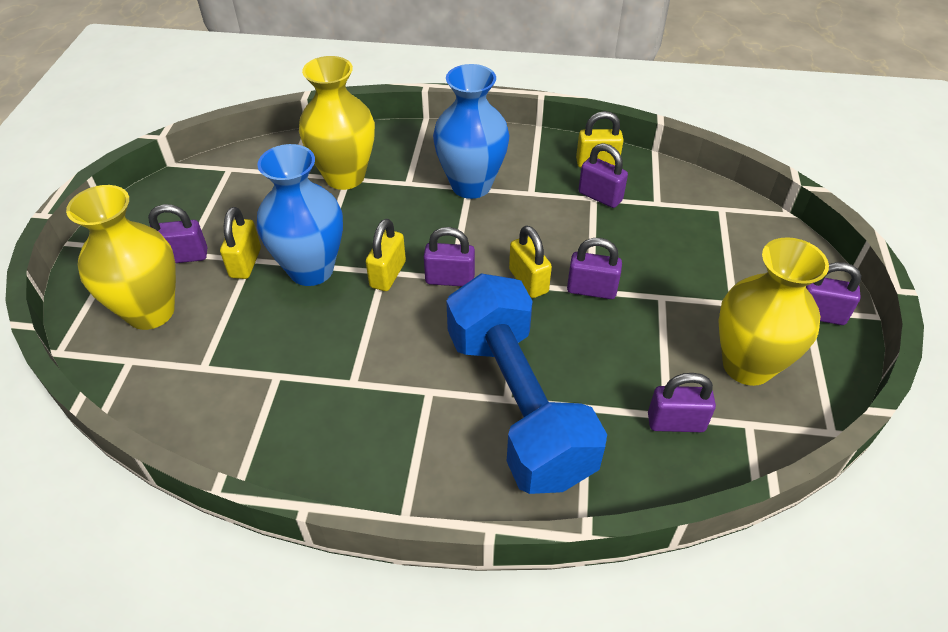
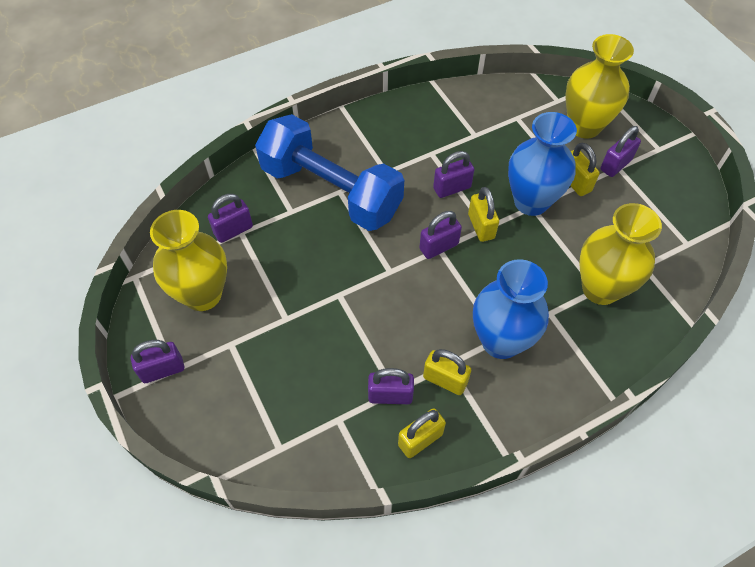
camera: 145 degrees right, 10 degrees up
(528, 281) = (386, 276): yellow padlock -> yellow padlock (445, 380)
(591, 290) = (338, 294): purple padlock -> purple padlock (452, 188)

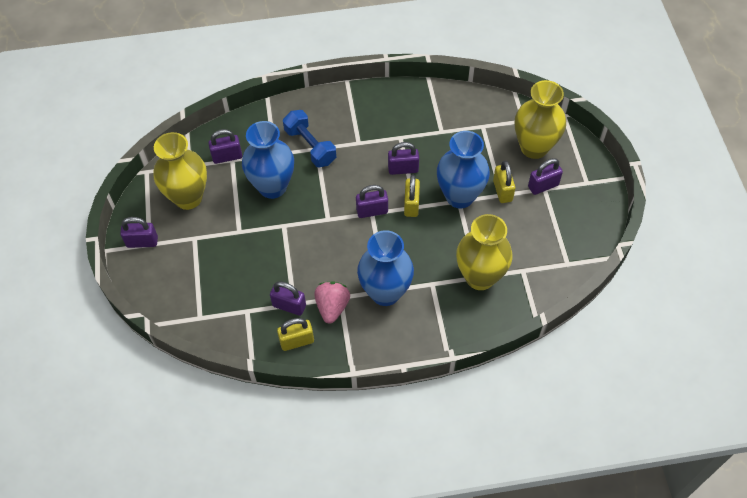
camera: 20 degrees right, 0 degrees up
(305, 251) = (272, 187): none -> blue vase
(331, 191) = (310, 146): blue dumbbell -> blue dumbbell, size x0.55
(445, 380) = (332, 307): yellow padlock -> pink strawberry

